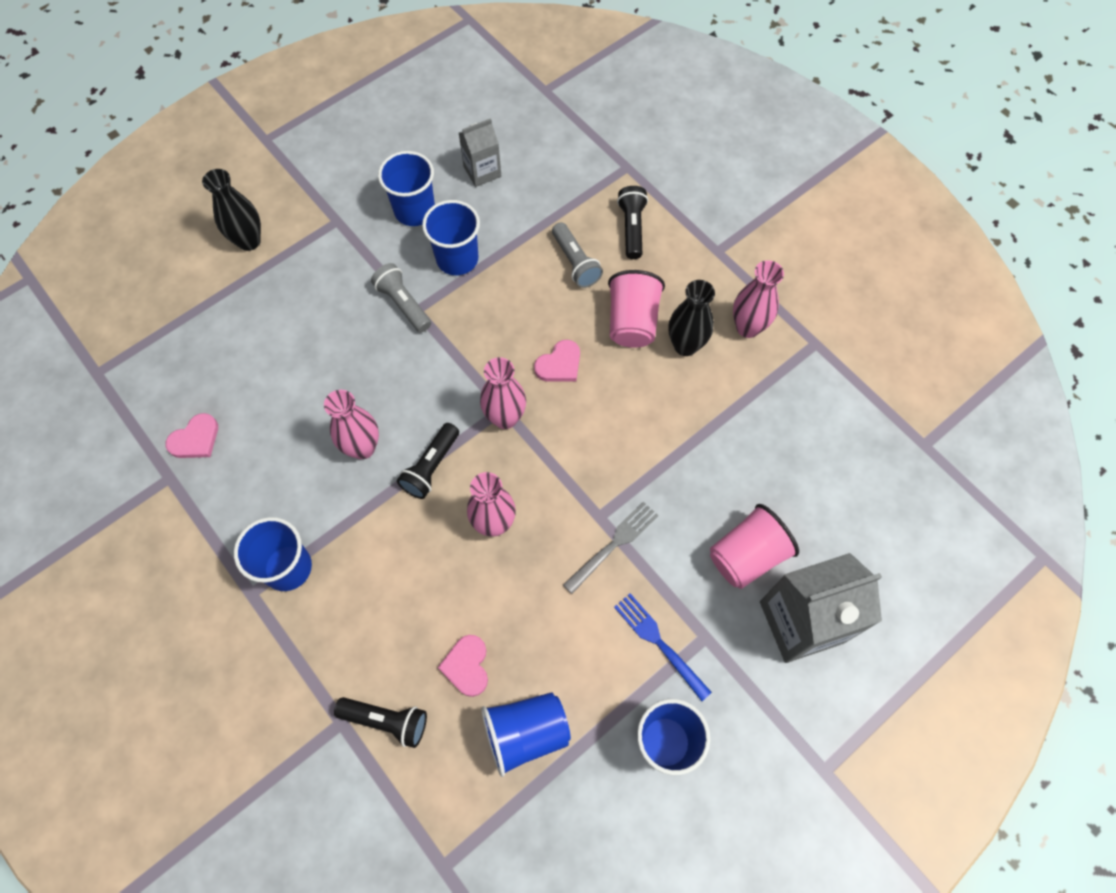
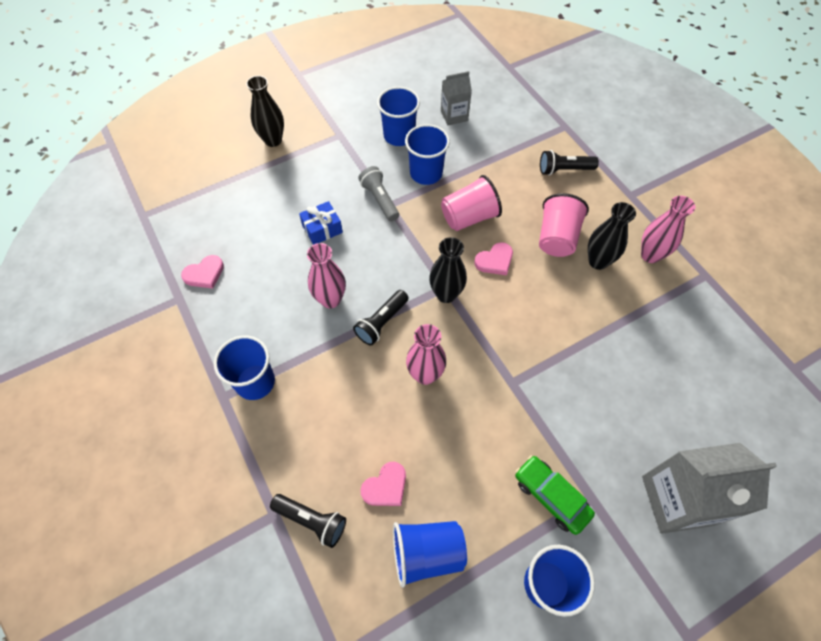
camera: 10 degrees right, 5 degrees down
(336, 355) = (322, 229): none -> blue gift
(467, 666) = (385, 486): pink heart -> pink heart turned 135 degrees counterclockwise
(505, 418) = (446, 294): pink vase -> black vase
(575, 262) = (517, 188): grey flashlight -> none
(613, 545) = (521, 408): grey fork -> none
(632, 228) = (564, 170): black flashlight -> black flashlight turned 105 degrees counterclockwise
(659, 643) = (551, 496): blue fork -> green car
(746, 556) = (634, 435): pink cup -> pink cup (469, 217)

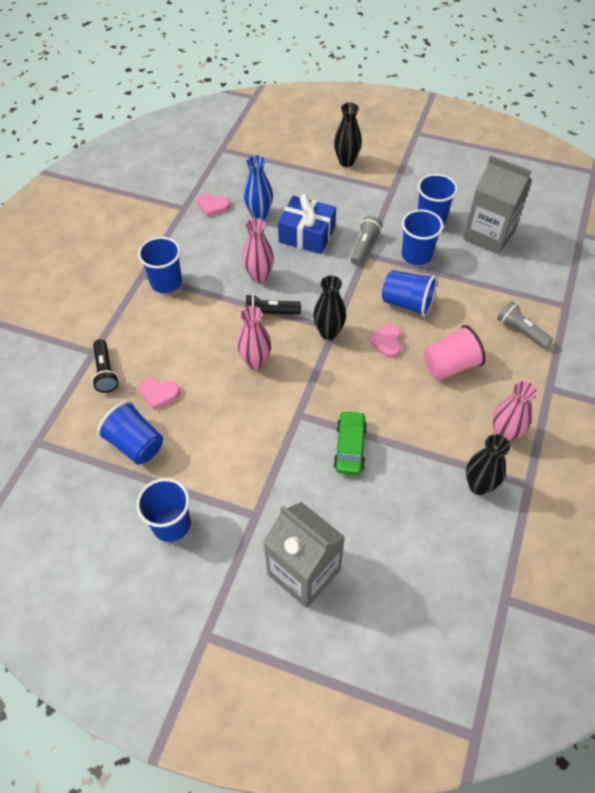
camera: 50 degrees right, 5 degrees down
(258, 246) = (259, 214): none -> blue vase
(322, 229) = (307, 234): blue gift -> blue gift, size x1.64
(454, 115) = (489, 235): grey carton -> grey carton, size x1.81
(469, 217) = (407, 303): pink cup -> blue cup
(495, 261) = (387, 342): pink heart -> pink heart turned 75 degrees clockwise
(551, 496) = (235, 489): green car -> green car (350, 447)
(564, 170) = (521, 331): black flashlight -> grey flashlight
(598, 261) = (458, 404): black vase -> black vase (479, 485)

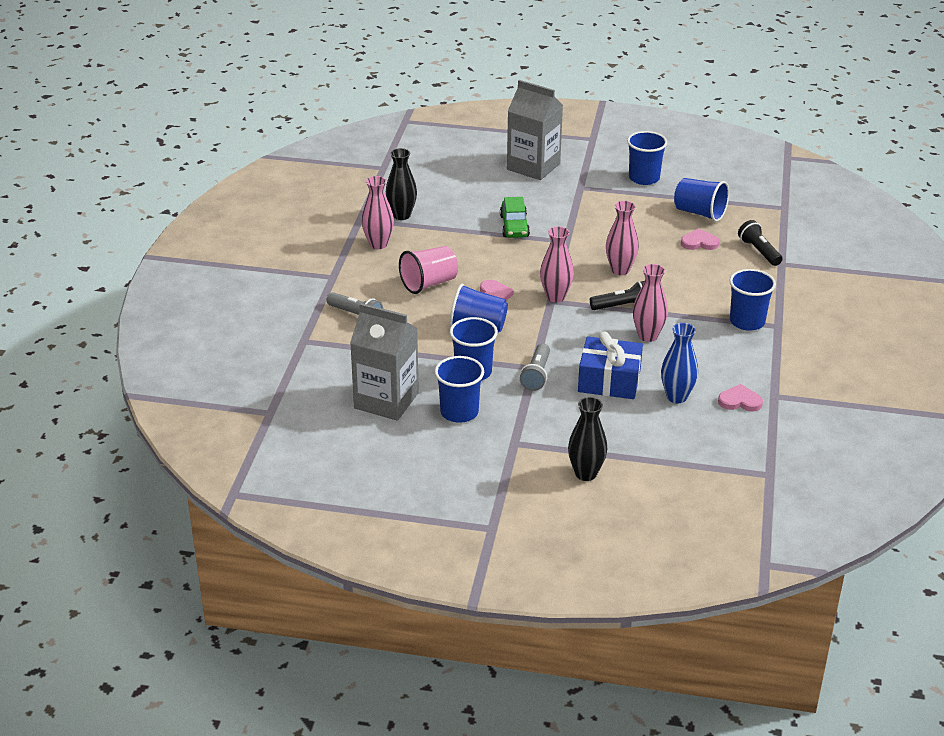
camera: 170 degrees right, 20 degrees down
(328, 332) = (555, 297): black vase -> pink vase

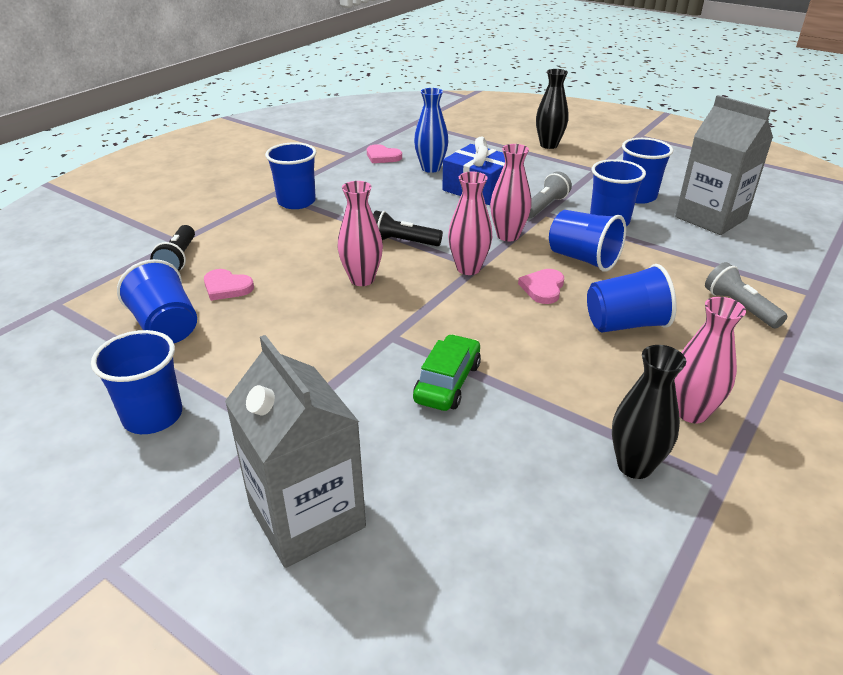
camera: 155 degrees left, 0 degrees up
(429, 283) = (625, 324): pink cup -> blue cup
(648, 336) = (405, 212): pink vase -> pink vase (508, 236)

